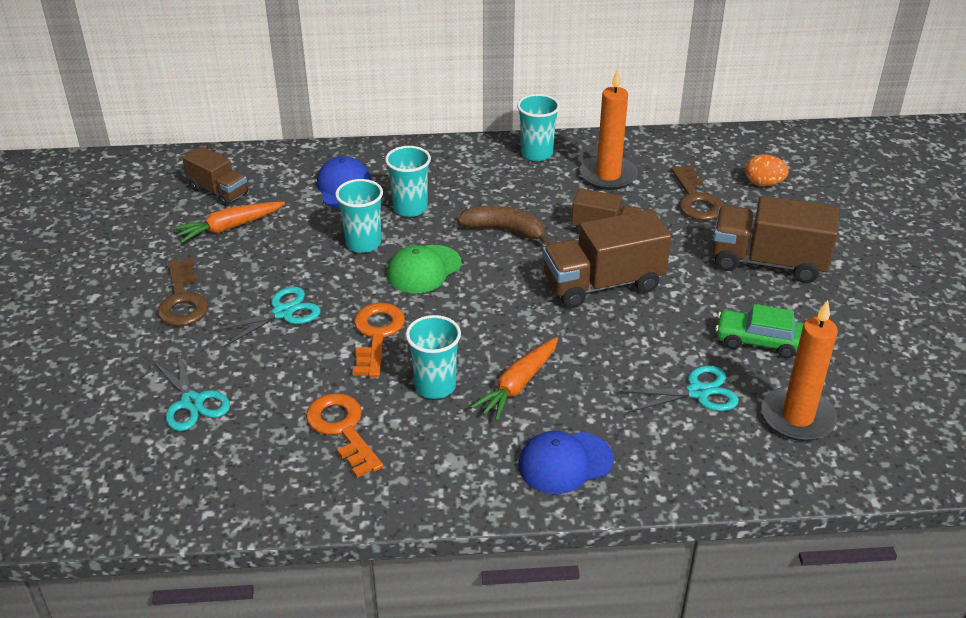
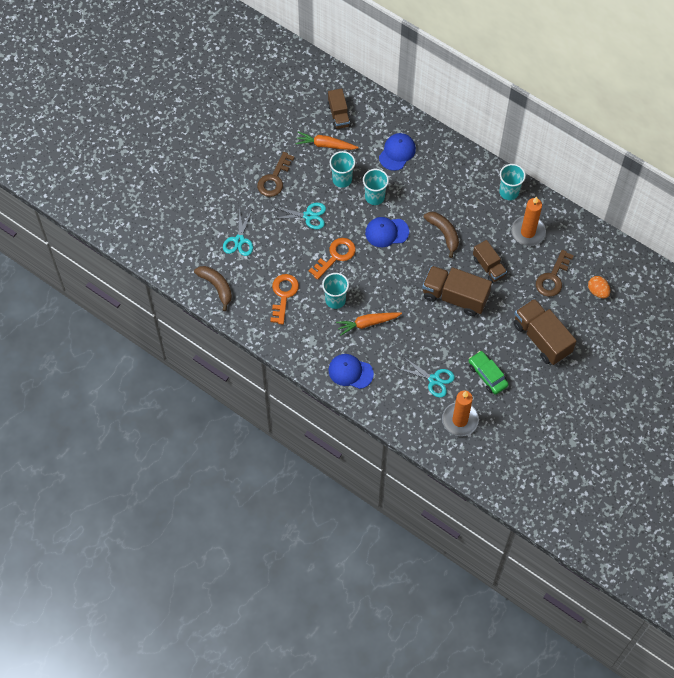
camera: 40 degrees right, 25 degrees up
(207, 487) = (216, 287): none -> brown banana
(410, 208) = (414, 188): turquoise cup -> turquoise cup (342, 179)
(423, 269) = (386, 232): green cap -> blue cap

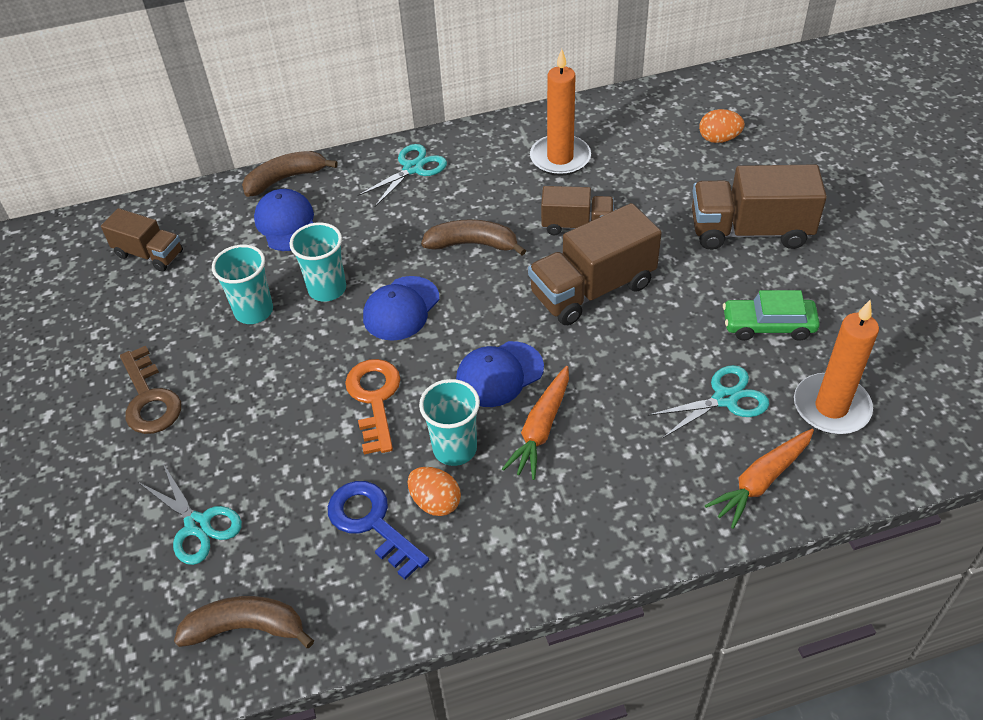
camera: 50 degrees left, 15 degrees down
(283, 295) = (371, 523): orange key -> blue key
(308, 216) = (265, 392): turquoise scissors -> turquoise scissors (413, 168)
(308, 310) = (435, 502): none -> orange egg
(325, 145) = (175, 297): orange carrot -> orange carrot (761, 481)
(350, 372) = (616, 512): blue cap -> blue cap (499, 374)
(422, 130) = (285, 179): none -> brown banana
(509, 192) = (478, 145): turquoise cup -> none
(552, 278) = (657, 170): brown key -> none

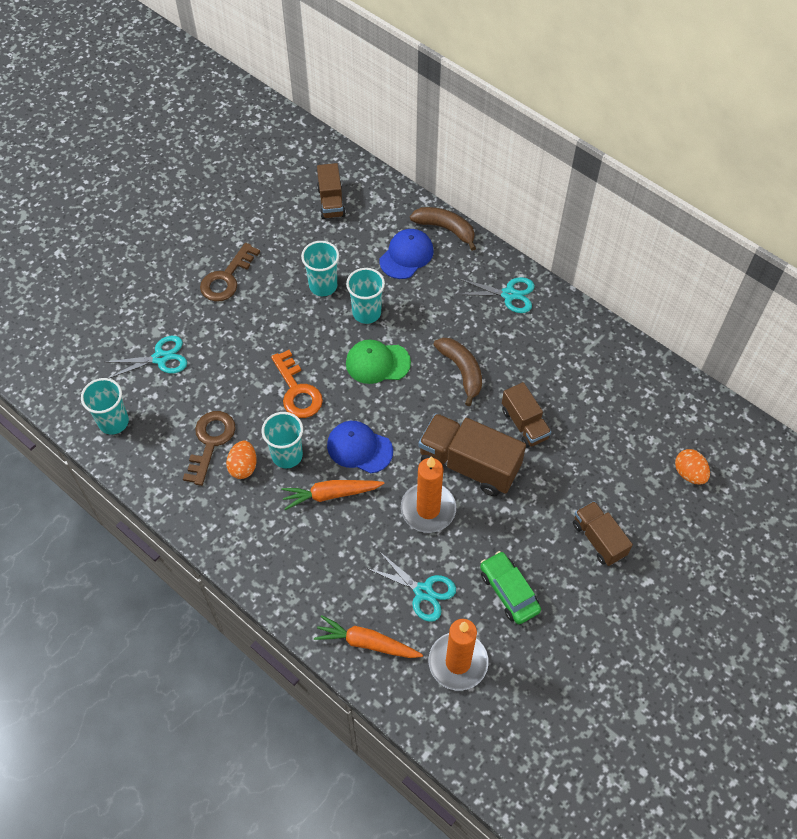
camera: 55 degrees right, 10 degrees up
(197, 525) = (160, 358): turquoise scissors -> turquoise scissors turned 120 degrees counterclockwise
(246, 628) = (113, 422): brown banana -> turquoise cup
(371, 523) = (210, 442): blue key -> brown key
(374, 399) = (297, 391): orange key -> orange key turned 105 degrees clockwise
(401, 308) = (377, 363): blue cap -> green cap
(560, 158) = (587, 378): orange candle -> orange candle (428, 509)
(750, 231) = (599, 539): brown truck -> brown truck, size x0.60

